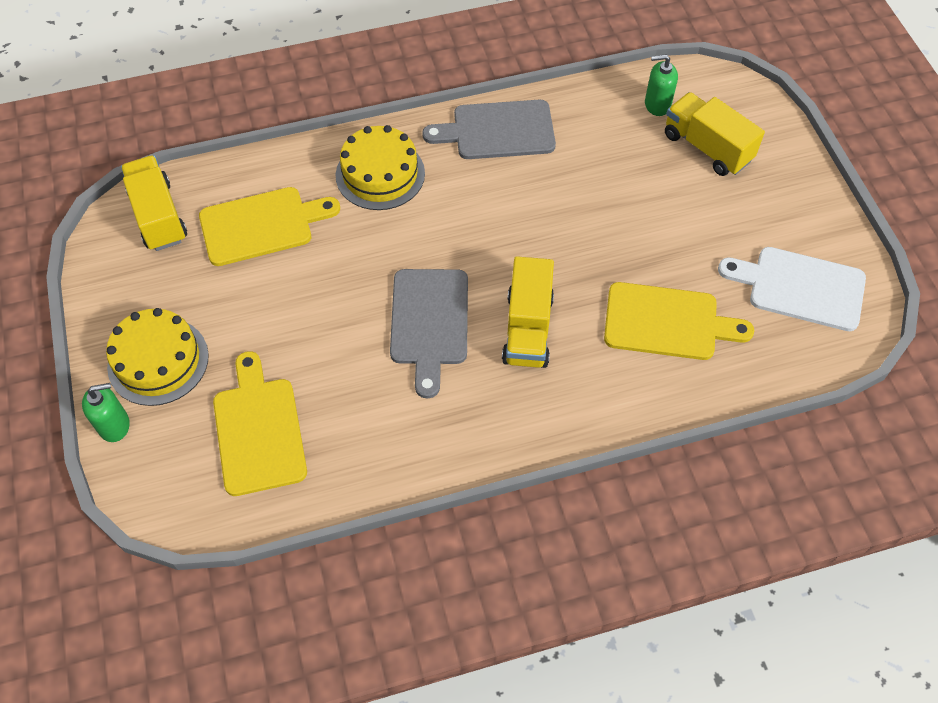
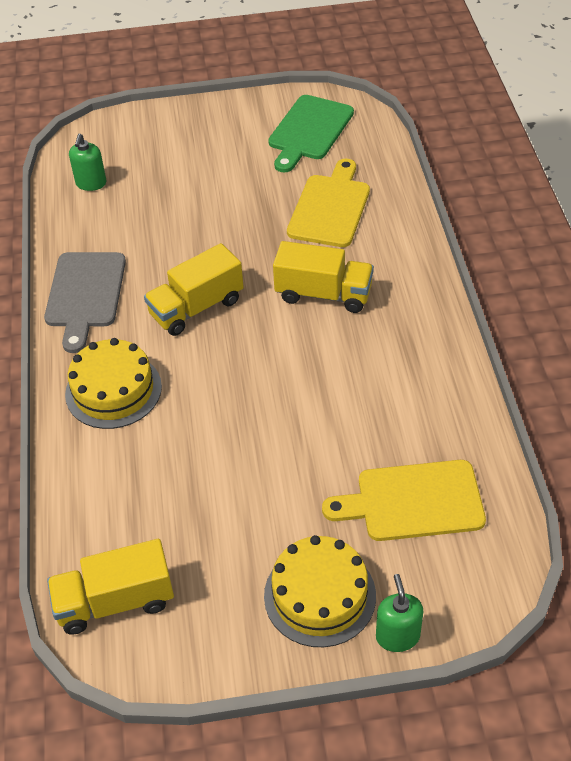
camera: 80 degrees left, 10 degrees down
(261, 225) = (155, 497): yellow cutting board -> none
(429, 322) = (305, 362): grey cutting board -> none
(707, 147) = (151, 160): yellow truck -> yellow truck (196, 307)
(800, 287) = (309, 131): white cutting board -> green cutting board

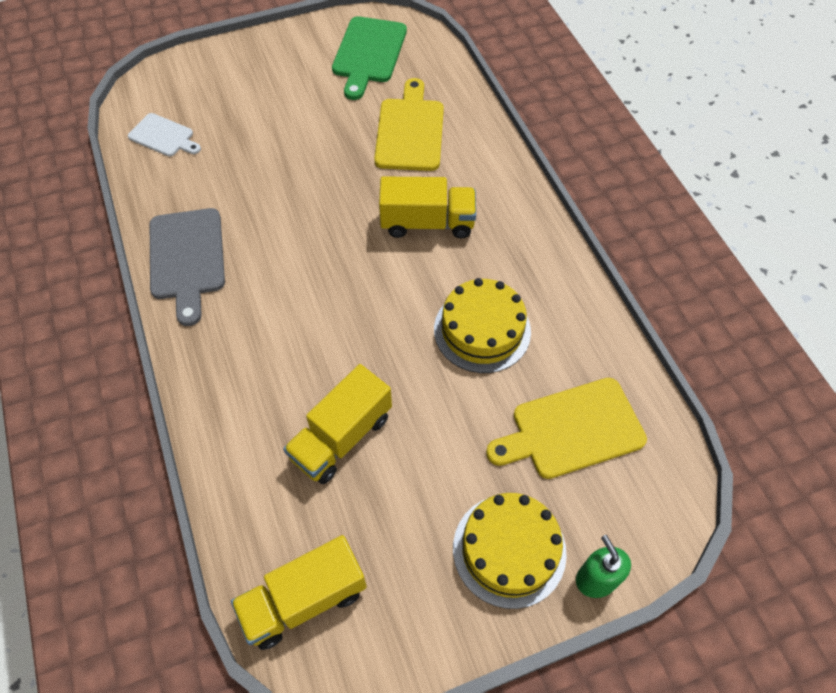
camera: 15 degrees left, 10 degrees up
(91, 183) = (163, 136): green soap dispenser -> white cutting board
(113, 390) = (243, 360): yellow cake -> yellow cake (482, 330)
(196, 307) = (305, 256): yellow truck -> yellow truck (341, 437)

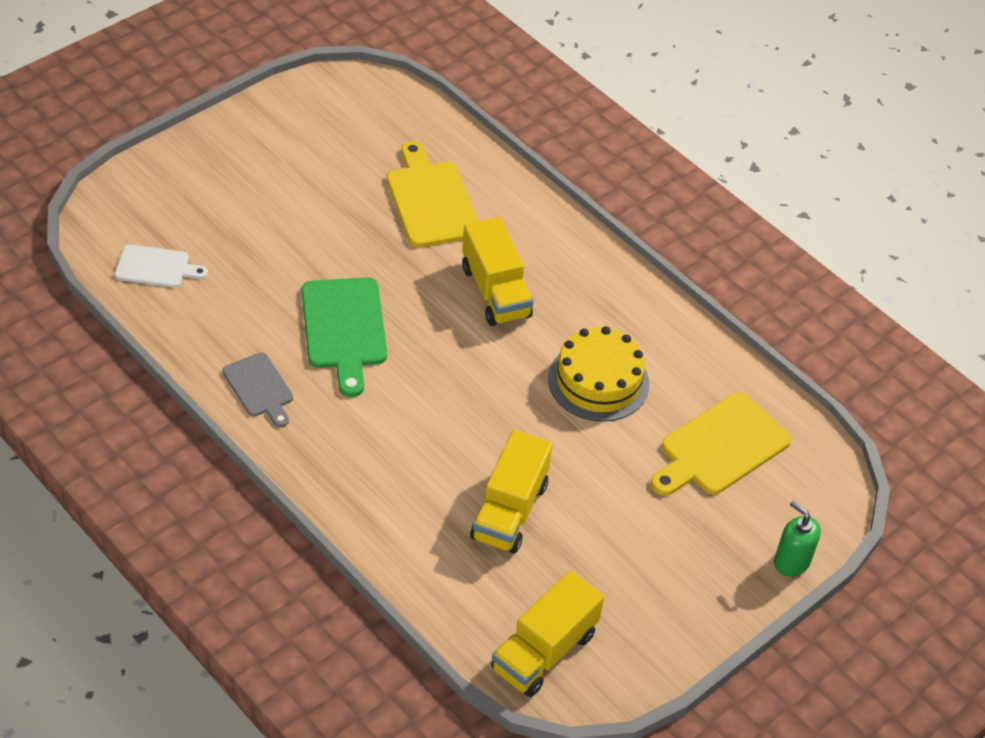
camera: 25 degrees left, 10 degrees down
(187, 258) = (259, 388): grey cutting board -> grey cutting board, size x0.61
(368, 53) = (341, 123): green cutting board -> green cutting board (344, 328)
(427, 223) = (495, 292): yellow truck -> yellow truck turned 90 degrees clockwise
(509, 550) = (707, 560): yellow cake -> none

